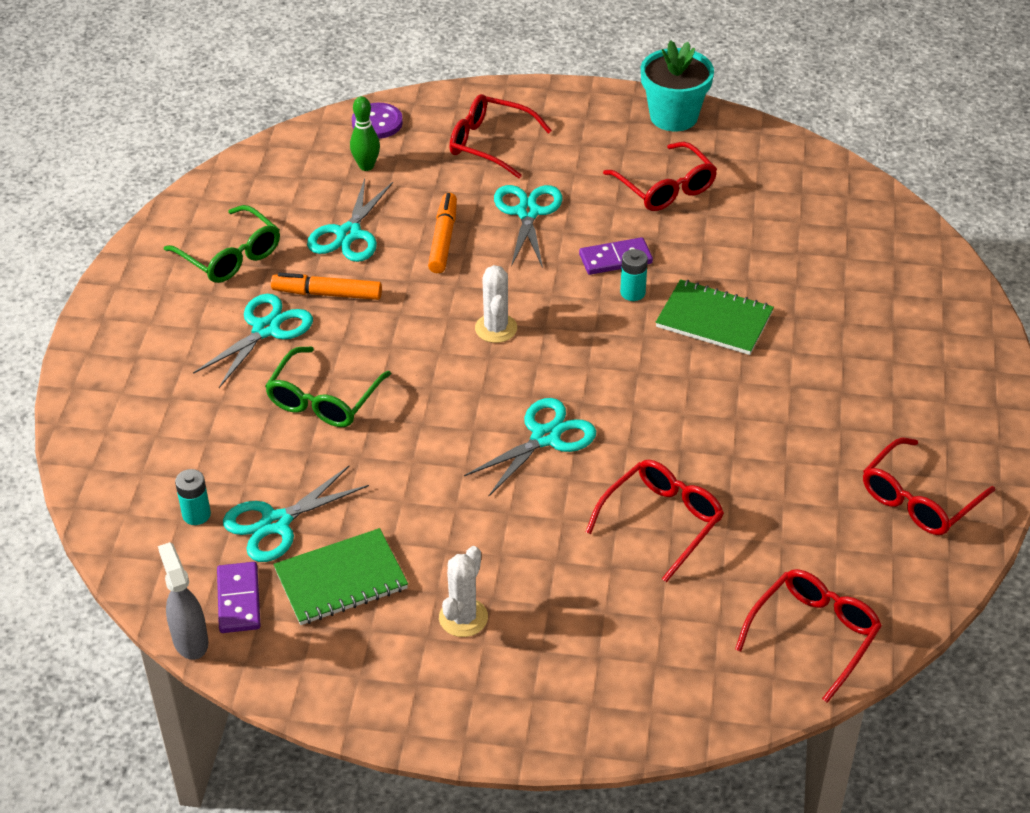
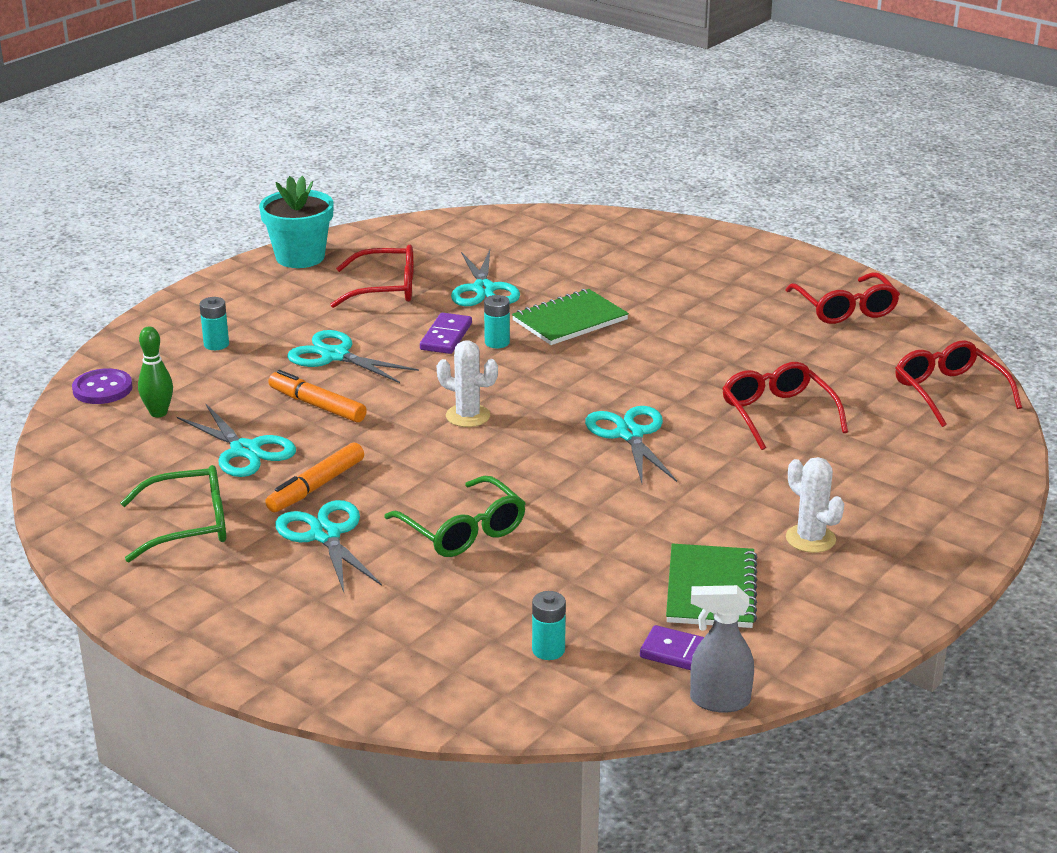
camera: 60 degrees left, 15 degrees down
(276, 523) = (604, 605): turquoise scissors -> turquoise scissors (483, 289)
(490, 144) = (216, 344): red glasses -> turquoise battery

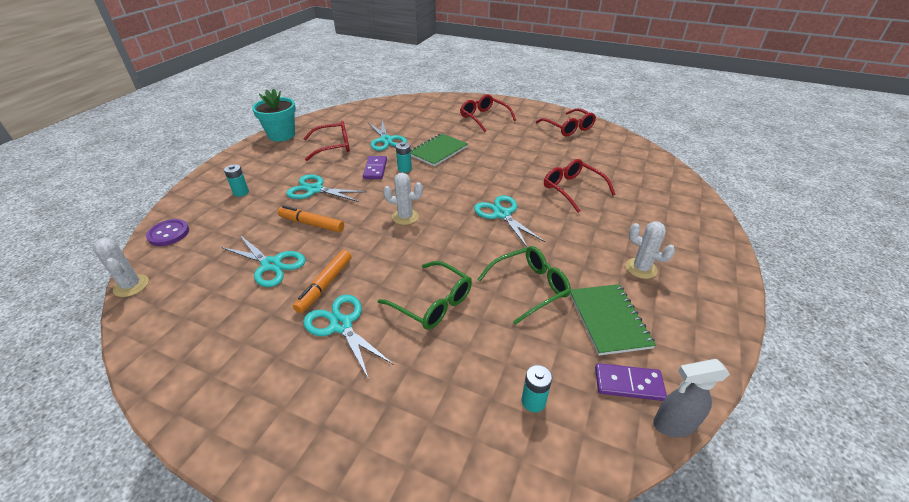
camera: 15 degrees left, 10 degrees up
(50, 447) = (131, 286): none -> white cactus
(158, 413) = (208, 245): green bowling pin -> none
(189, 525) = (240, 336): green glasses -> green glasses (529, 287)
(949, 392) = (646, 164): red glasses -> red glasses (484, 118)

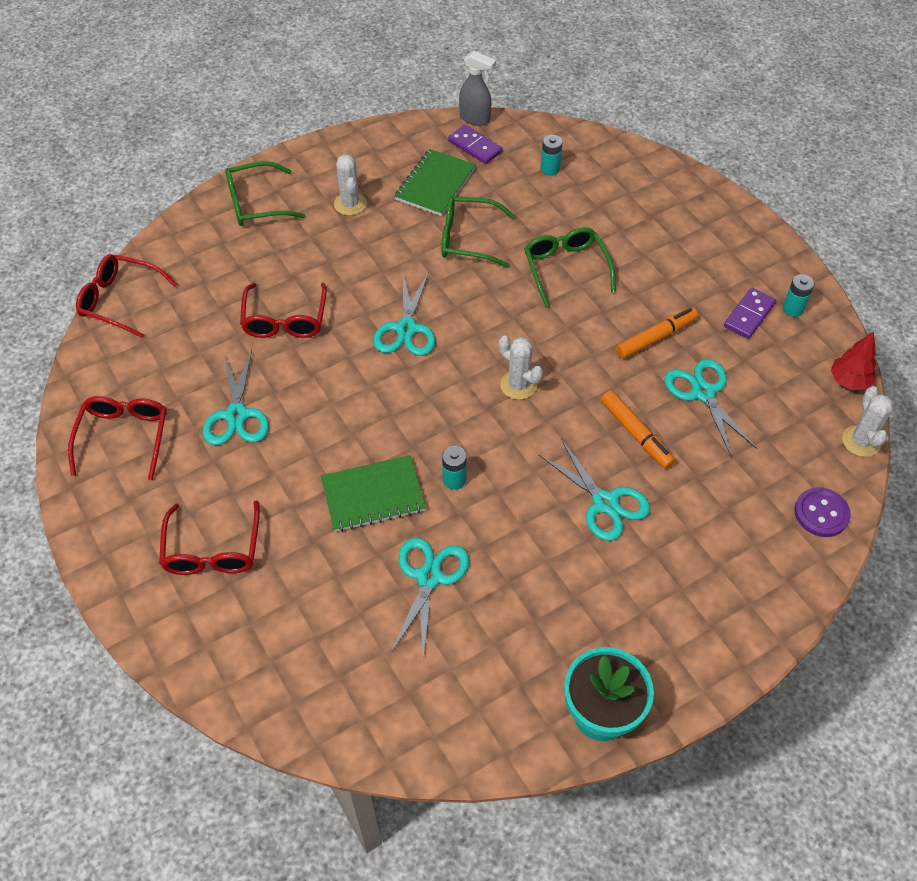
camera: 145 degrees left, 15 degrees up
(137, 327) = (849, 381): none -> red tree
(241, 192) = (713, 556): turquoise battery -> turquoise battery (793, 309)
(333, 146) = (526, 610): red glasses -> red glasses (120, 300)
(341, 325) = (658, 289): turquoise scissors -> turquoise scissors (236, 415)
(375, 169) = (496, 503): purple domino -> purple domino (749, 315)
(693, 237) = (256, 203): none -> green glasses

